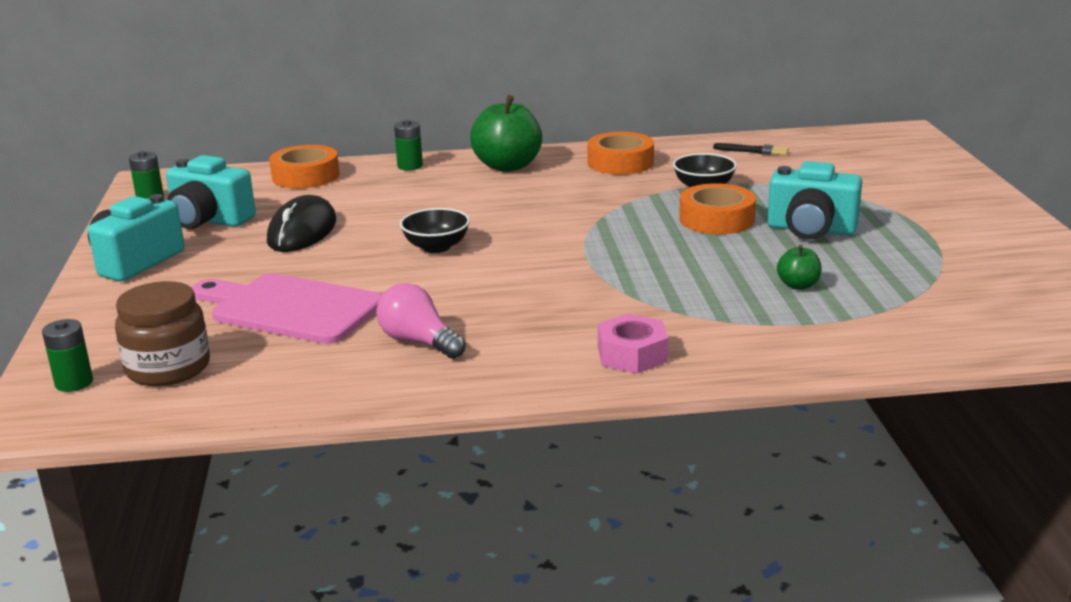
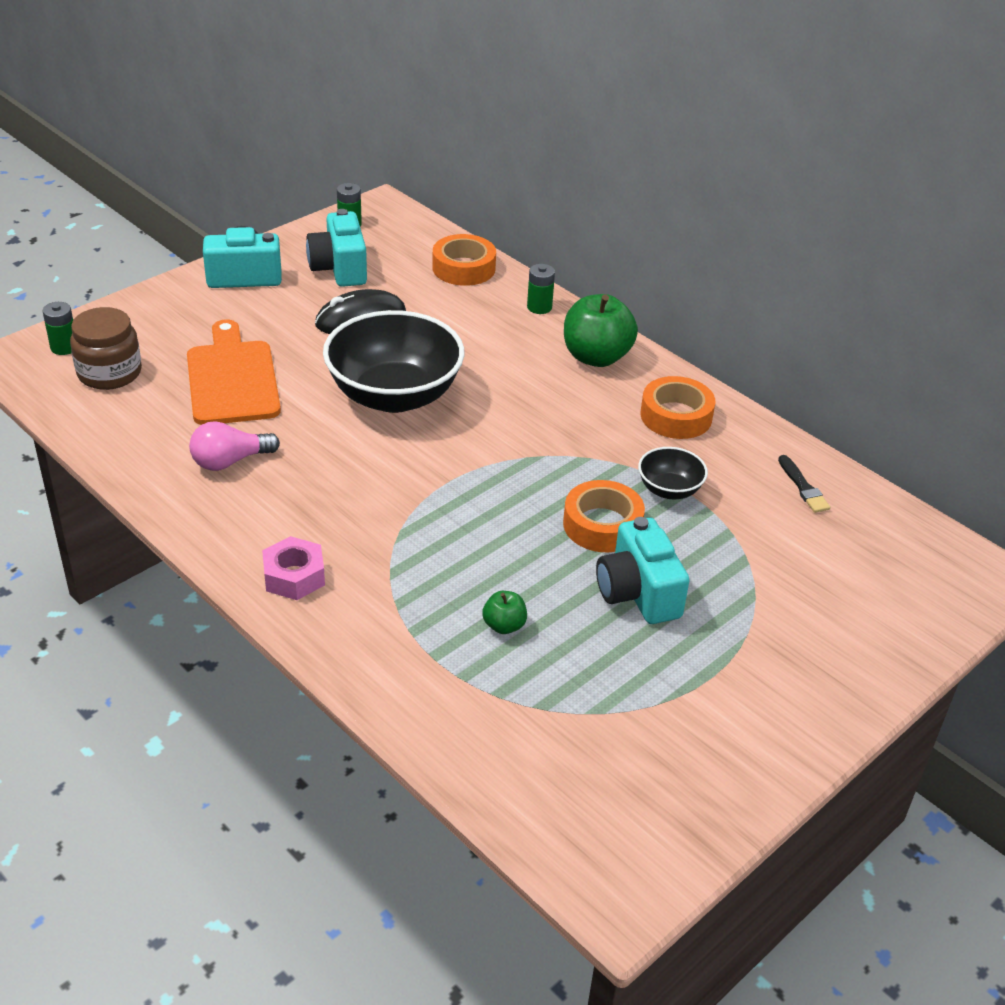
camera: 50 degrees right, 15 degrees up
(290, 309) = (232, 379): pink cutting board -> orange cutting board
(418, 342) = (230, 461): pink light bulb -> pink light bulb turned 120 degrees counterclockwise
(436, 247) = (394, 395): black bowl -> black bowl, size x2.14

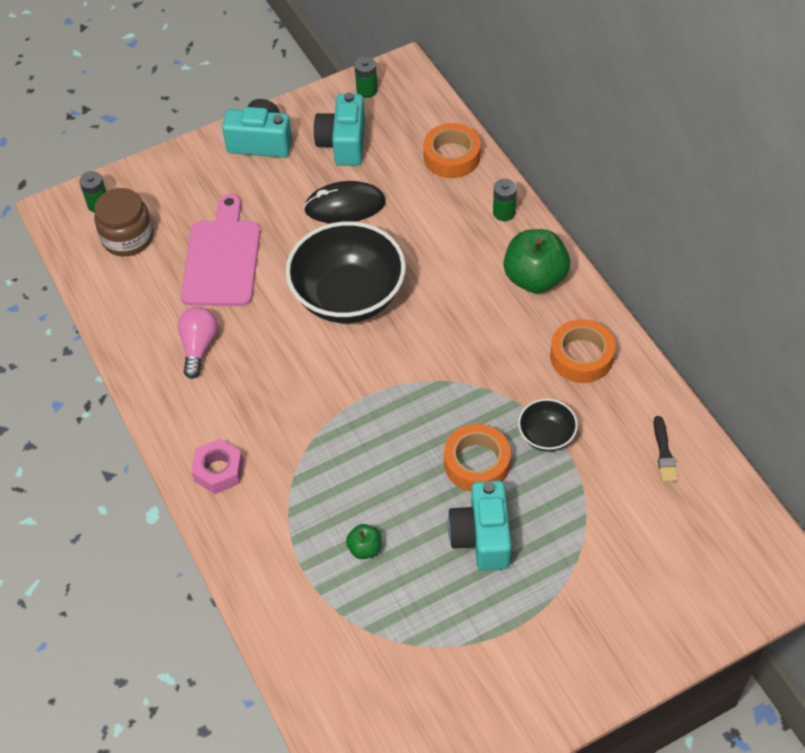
camera: 20 degrees right, 15 degrees up
(230, 461) = (199, 346): pink light bulb -> pink light bulb turned 105 degrees clockwise
(232, 379) = (222, 258): orange cutting board -> pink cutting board

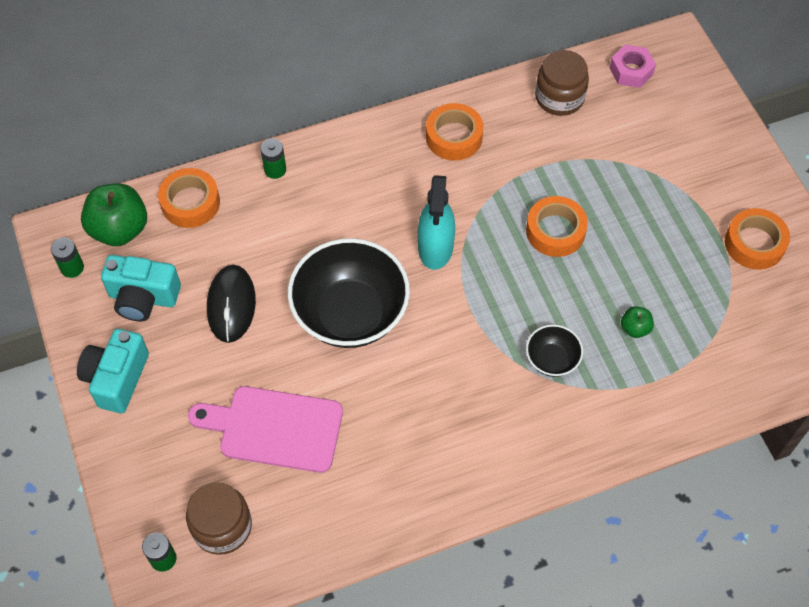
camera: 85 degrees left, 5 degrees up
(199, 346) = (388, 458): pink light bulb -> none
(218, 471) = (541, 447): pink nut -> pink nut (631, 71)
(436, 356) = (435, 248): none -> turquoise spray bottle
(482, 537) = (629, 237): turquoise camera -> none
(498, 672) = (754, 243): none -> orange tape
(535, 278) = (360, 157): green apple -> green apple (119, 229)
(546, 436) = (533, 176): black bowl -> black bowl (552, 360)
(664, 452) = (559, 97): black brush -> brown jar

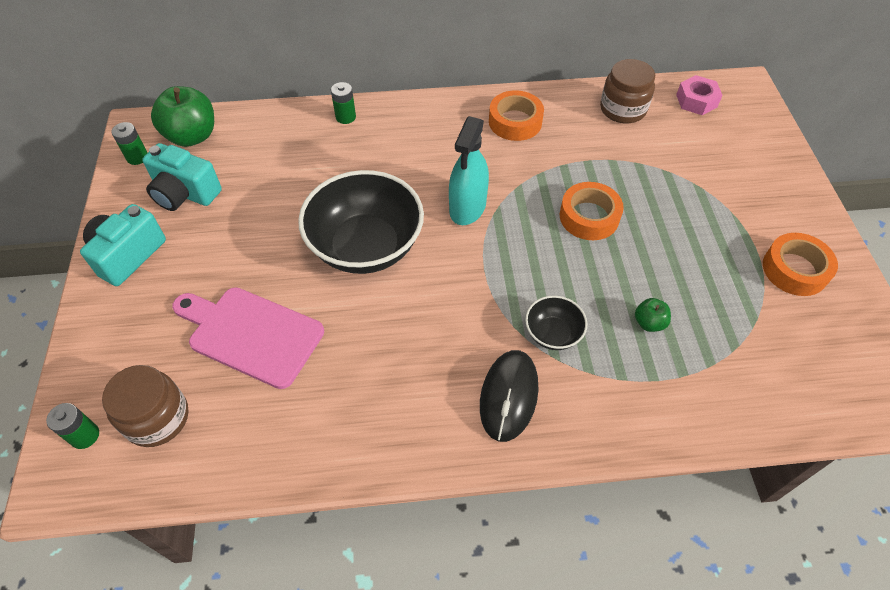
camera: 15 degrees right, 5 degrees down
(190, 203) = (261, 128): orange tape -> none
(231, 305) = (259, 216): black mouse -> black mouse (508, 396)

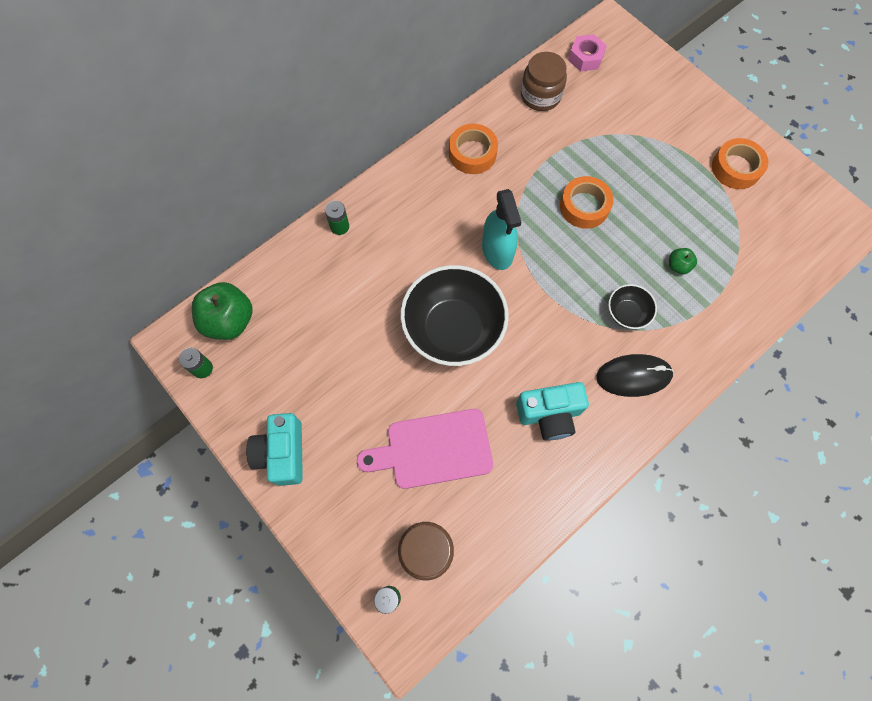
camera: 35 degrees left, 15 degrees up
(185, 193) = (275, 374): turquoise camera -> turquoise camera (549, 414)
(508, 396) = (633, 376): black mouse -> black mouse turned 75 degrees counterclockwise

